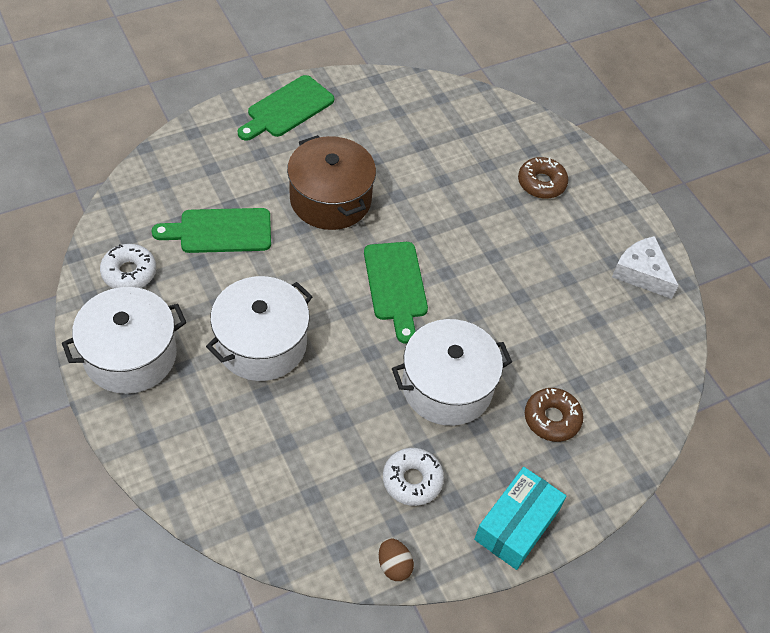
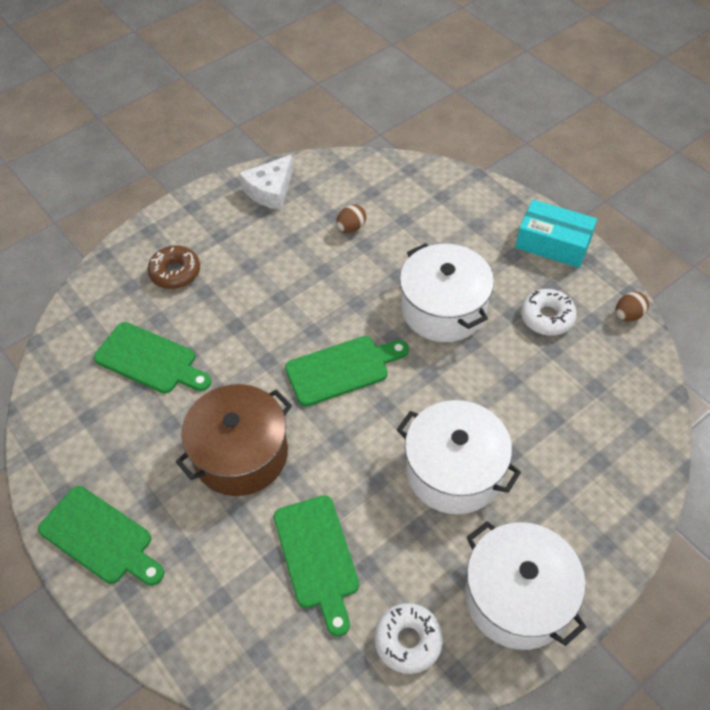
camera: 95 degrees left, 0 degrees up
(444, 154) = (150, 360): none -> green cutting board
(552, 419) = (446, 233): brown donut -> none
(575, 332) = (351, 228): none -> brown egg

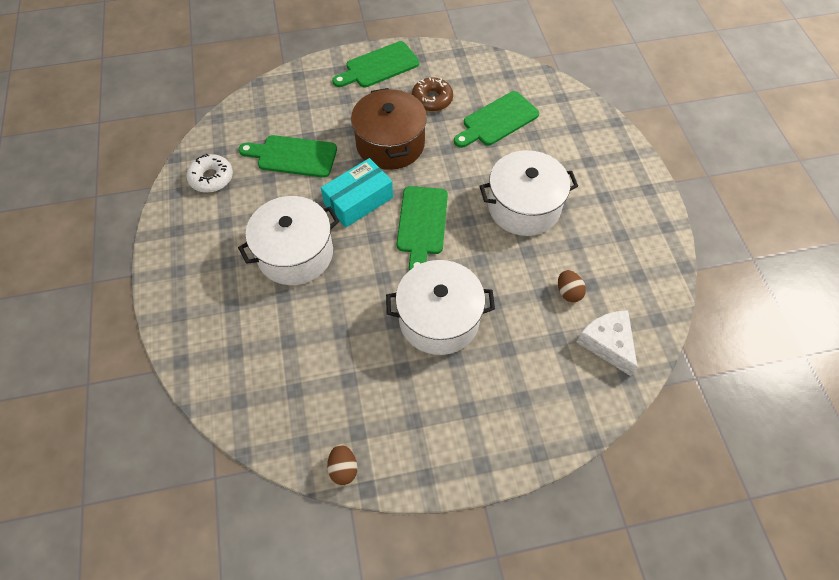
camera: 115 degrees right, 5 degrees up
(175, 272) = (575, 157): brown donut -> brown donut (432, 99)
(270, 190) = (645, 250): white cheese -> white cheese (608, 343)
(517, 597) = (189, 244): white pot -> white pot (523, 207)
(547, 317) = (383, 395): white donut -> none
(553, 243) = (463, 456): turquoise box -> turquoise box (358, 201)

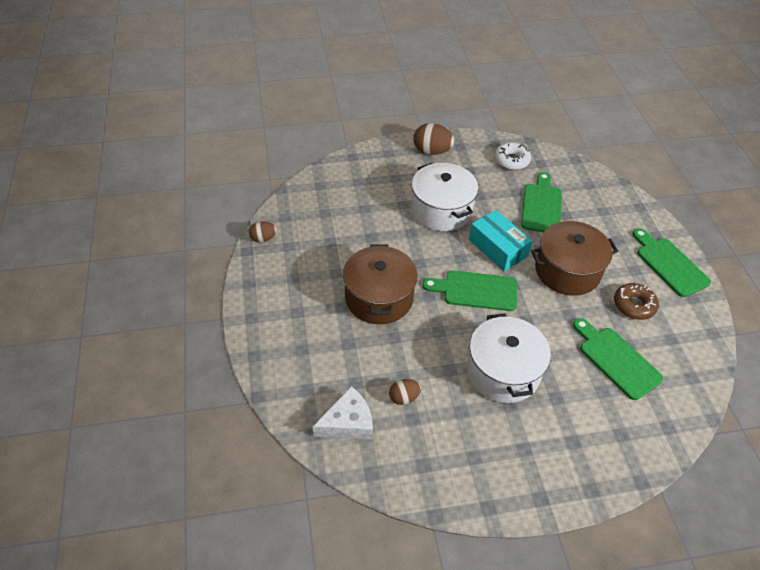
camera: 90 degrees right, 10 degrees down
(182, 262) = (432, 151): none -> brown egg
(439, 319) = (379, 298): white pot -> brown pot

